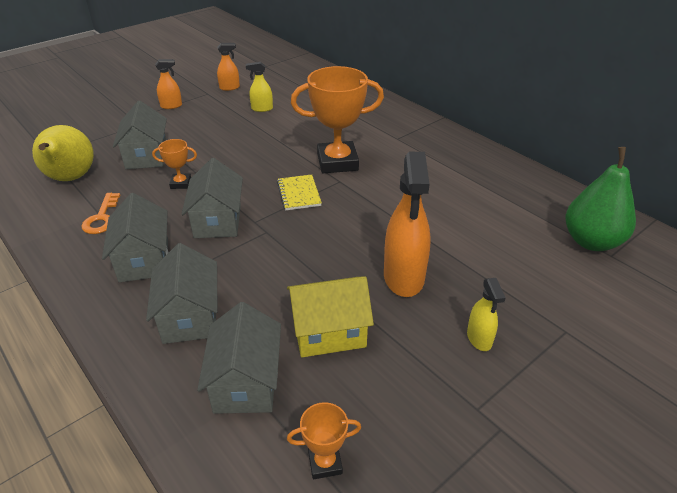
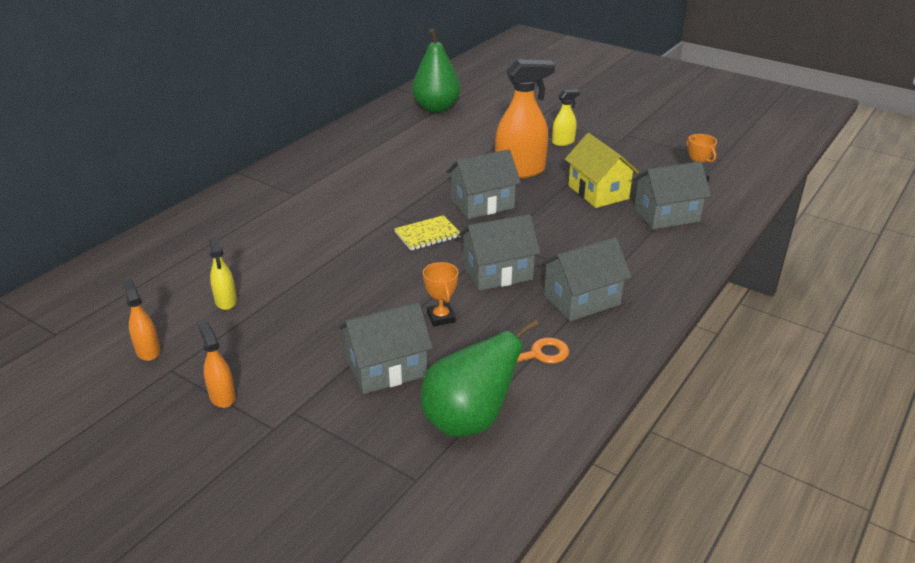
camera: 105 degrees left, 5 degrees down
(71, 178) = (469, 420): yellow pear -> green pear
(190, 316) = (629, 253): grey house -> grey house (482, 204)
(337, 162) = (357, 222): orange trophy -> none

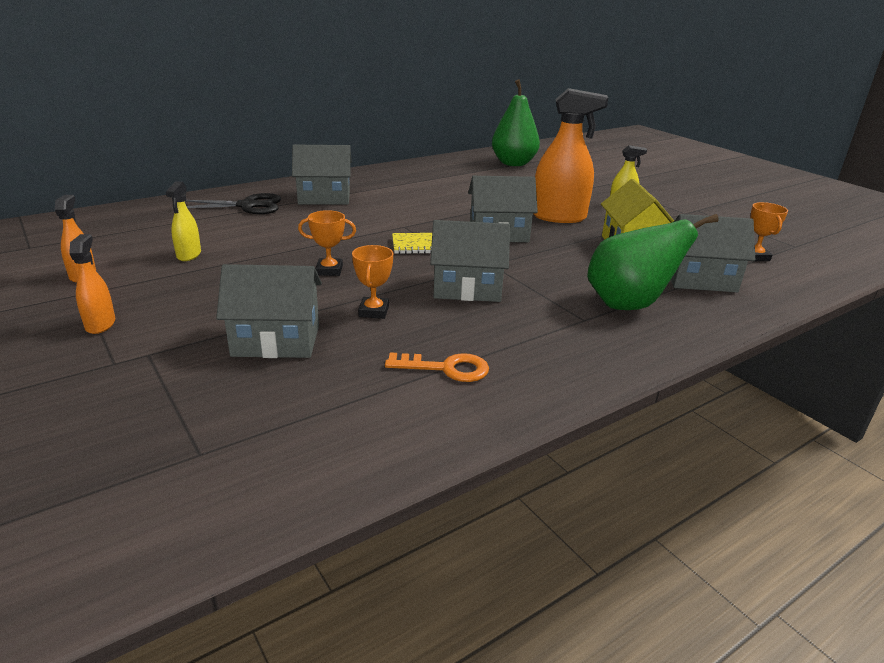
camera: 20 degrees right, 5 degrees down
(225, 226) = (247, 206): none -> black scissors
(369, 284) = (329, 270): none -> orange trophy
(469, 420) = (315, 411): green pear -> green pear (628, 305)
(582, 300) = (542, 331): grey house -> grey house (324, 197)

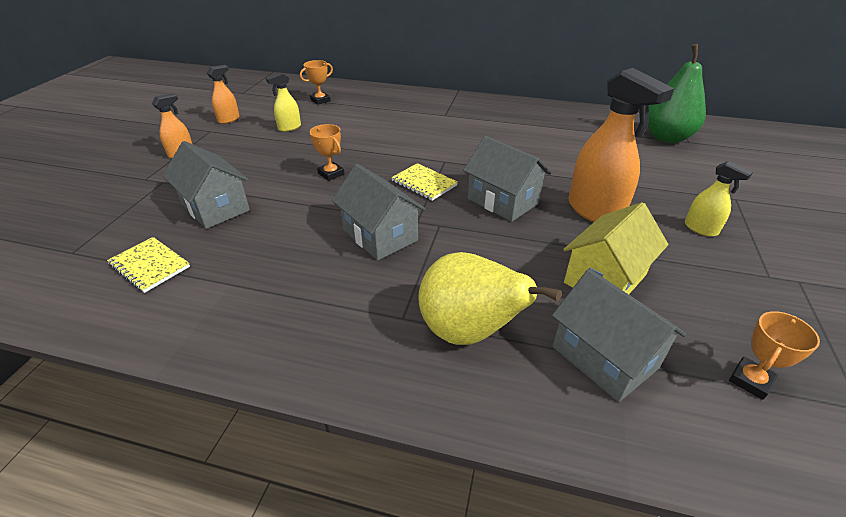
camera: 50 degrees right, 10 degrees up
(247, 206) = (382, 104): black scissors -> none
(324, 197) = (439, 115): grey house -> none
(325, 407) = (150, 266): none -> yellow notebook
(374, 311) = (293, 218): orange trophy -> orange trophy (320, 100)
(446, 368) = (242, 287): orange key -> none
(628, 305) = (468, 332): green pear -> yellow pear

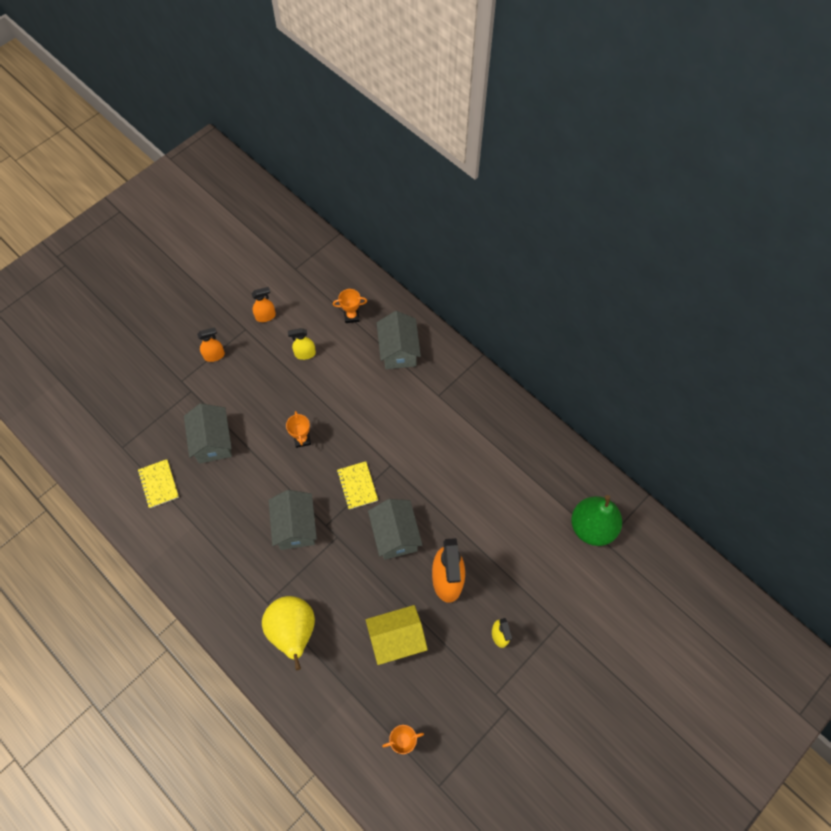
camera: 30 degrees right, 25 degrees up
(604, 357) = (346, 687): grey house -> grey house (398, 350)

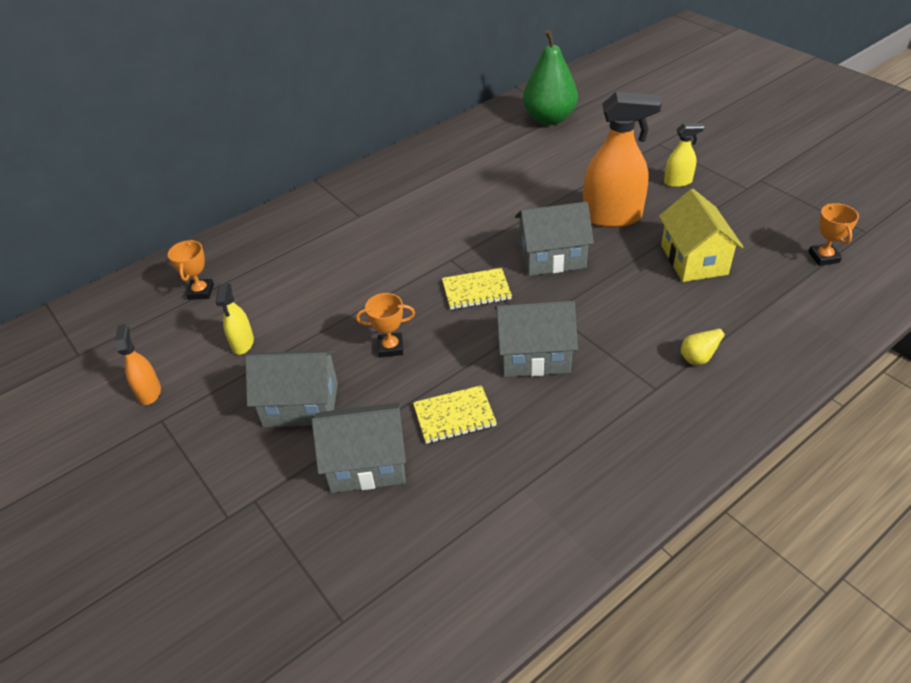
camera: 80 degrees left, 20 degrees down
(159, 484) = (435, 548): yellow notebook -> yellow notebook (454, 416)
(214, 355) = (195, 464): orange spray bottle -> none
(293, 632) = (697, 359): yellow pear -> yellow pear, size x0.41
(398, 350) = (278, 247): grey house -> grey house (301, 405)

